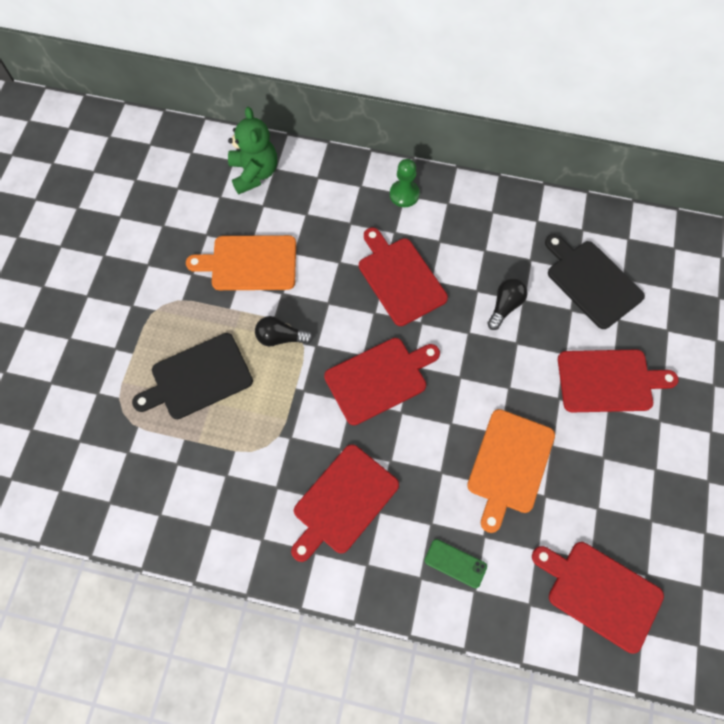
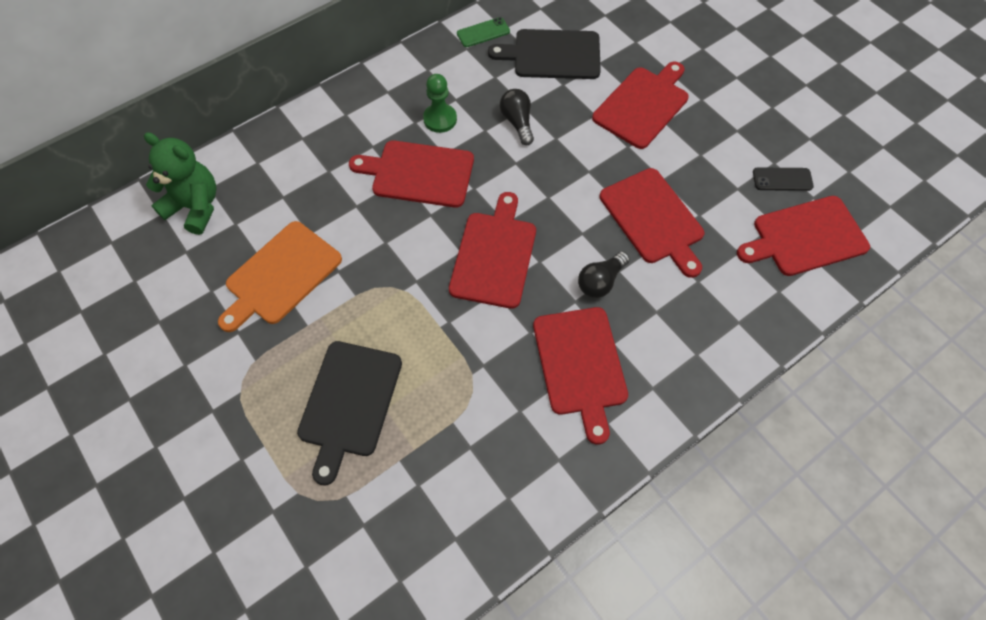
camera: 50 degrees left, 5 degrees down
(281, 338) = (380, 303): black light bulb -> black light bulb (601, 281)
(404, 194) = (346, 114): green pawn -> green pawn (440, 119)
(455, 563) = (704, 319): green phone -> green phone (483, 33)
(509, 464) = (653, 219): orange cutting board -> red cutting board
(640, 537) = (782, 179): none -> black phone

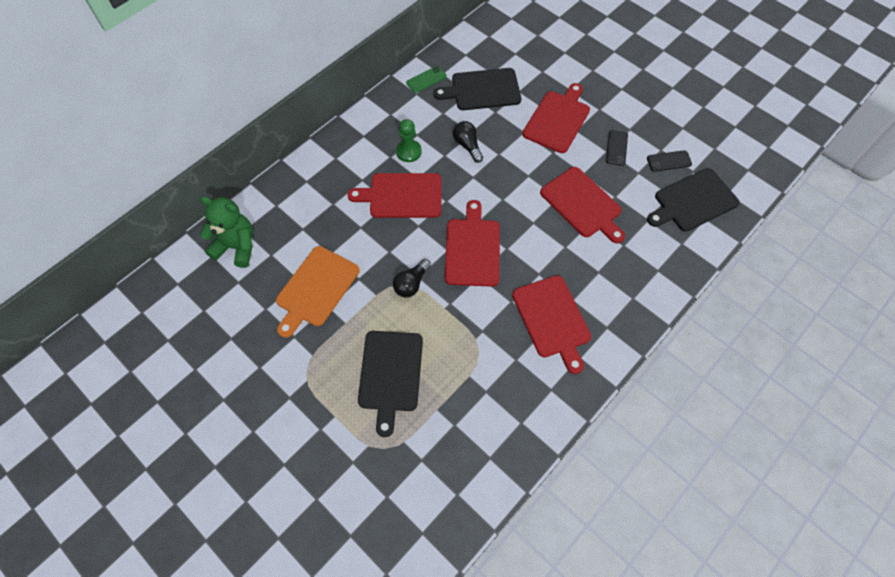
camera: 10 degrees left, 0 degrees up
(601, 281) = (554, 256): black light bulb -> black light bulb (411, 283)
(714, 152) = (616, 148): none -> black phone
(805, 237) = (693, 201): red cutting board -> black cutting board

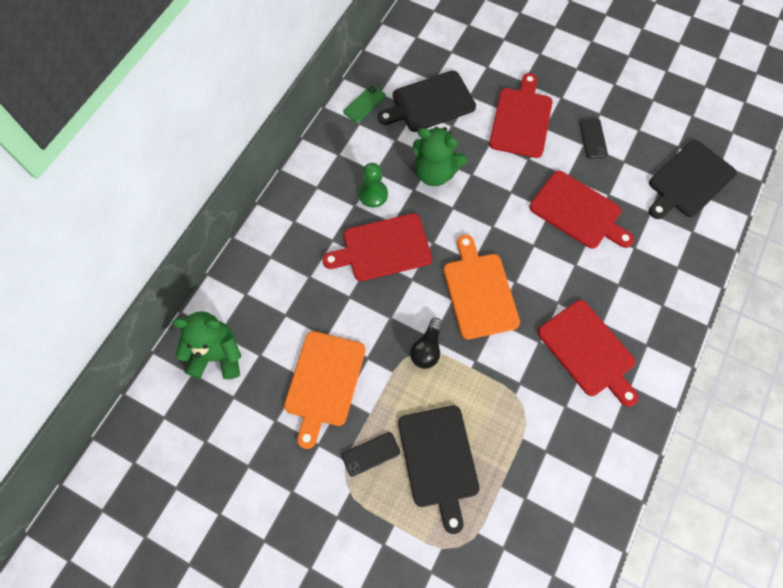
camera: 15 degrees left, 5 degrees up
(467, 146) = (435, 172): black light bulb -> green teddy bear
(472, 249) = (479, 292): red cutting board -> orange cutting board
(669, 161) = (651, 141): black phone -> black phone (371, 454)

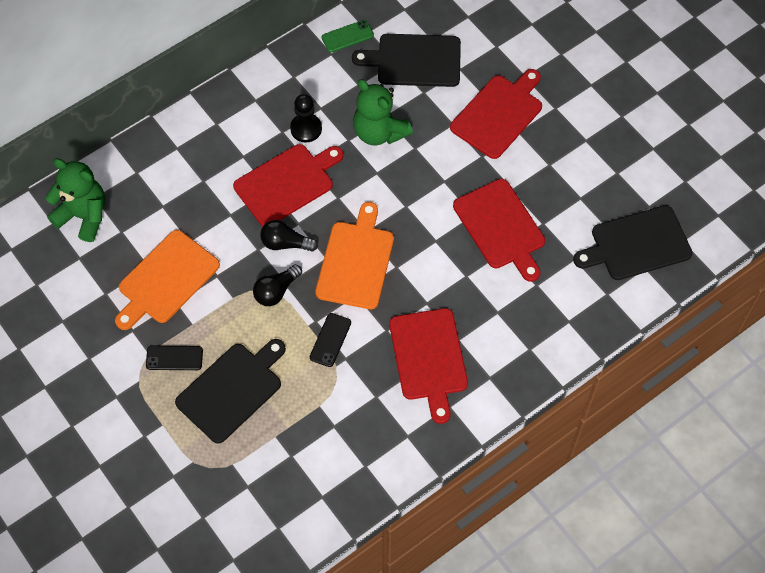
camera: 25 degrees right, 5 degrees down
(373, 194) = (306, 129): green pawn -> black pawn
(383, 248) = (287, 183): red cutting board -> red cutting board turned 135 degrees clockwise
(411, 302) = (285, 243): none -> black light bulb
(439, 460) = (232, 390): black cutting board -> black cutting board turned 150 degrees counterclockwise
(593, 138) = (562, 162): black phone -> black phone (330, 340)

